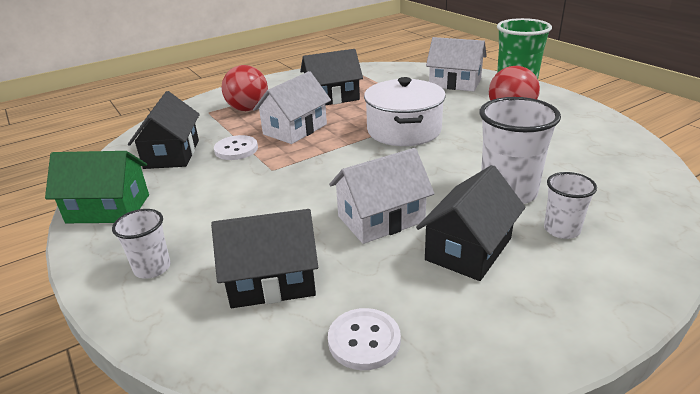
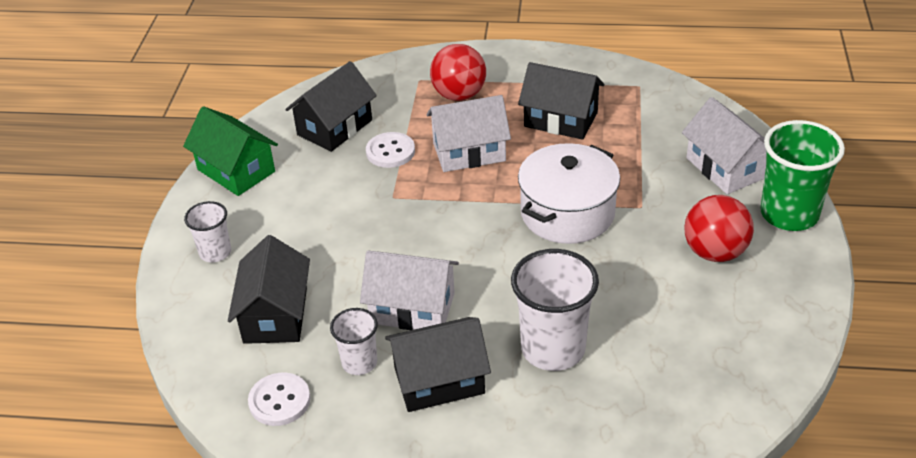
camera: 40 degrees right, 10 degrees up
(272, 281) = (275, 315): black house -> black house turned 60 degrees clockwise
(561, 230) = (538, 414): white cup -> white cup (359, 362)

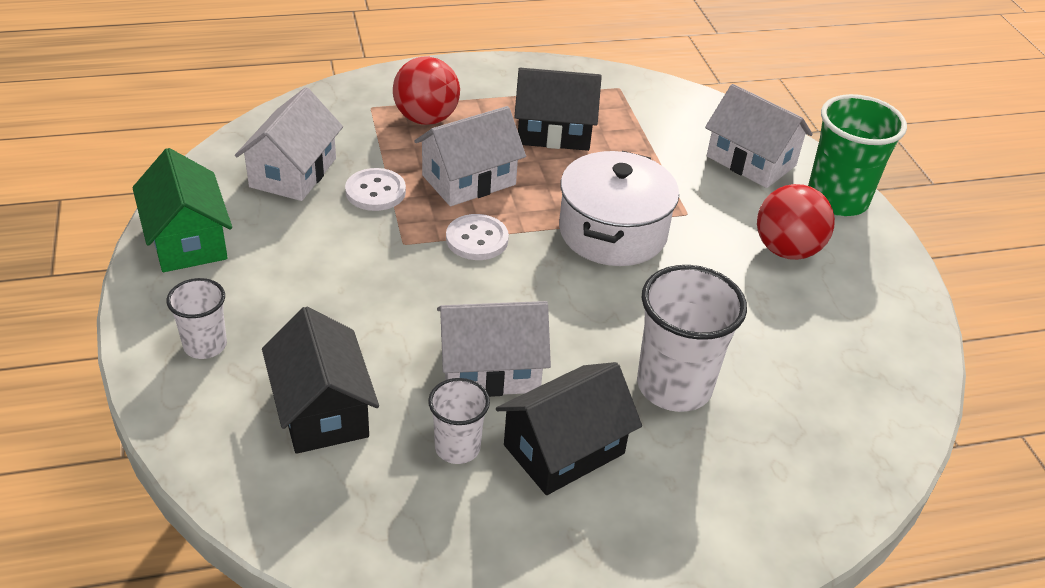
camera: 25 degrees left, 0 degrees up
(236, 170) = (188, 240): green house -> green house turned 45 degrees clockwise
(279, 401) = (378, 517): white button -> white button (477, 239)
(335, 127) = (293, 172): black house -> white house

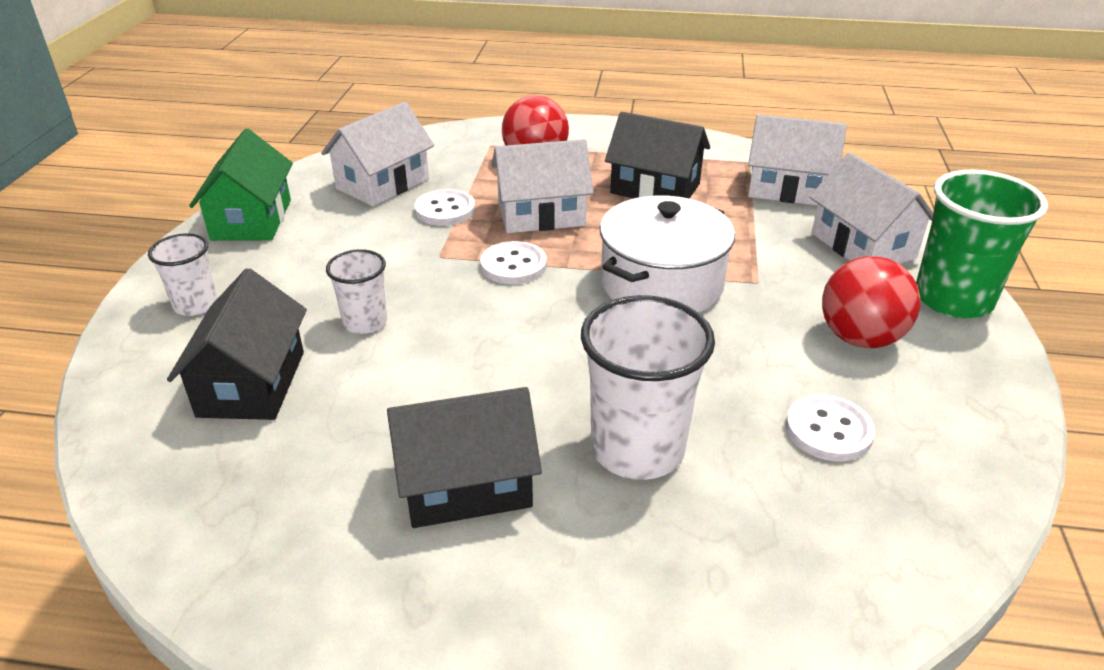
camera: 25 degrees right, 5 degrees down
(457, 447) = (354, 452): white cup -> white cup (365, 322)
(490, 369) = (443, 385): white house -> white house (788, 188)
(799, 335) = (828, 430): none -> white button

